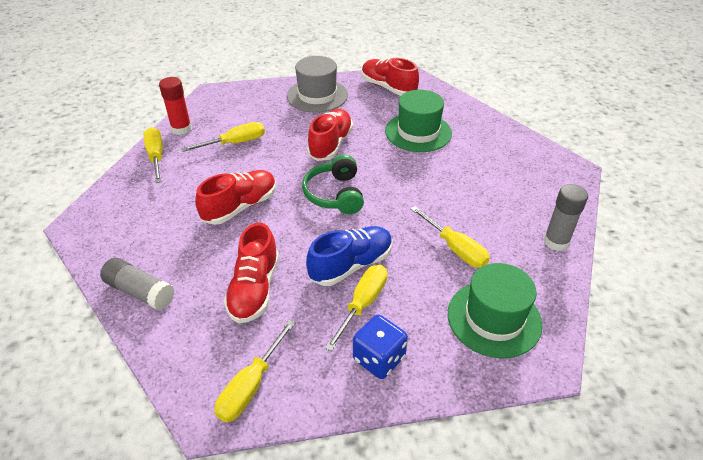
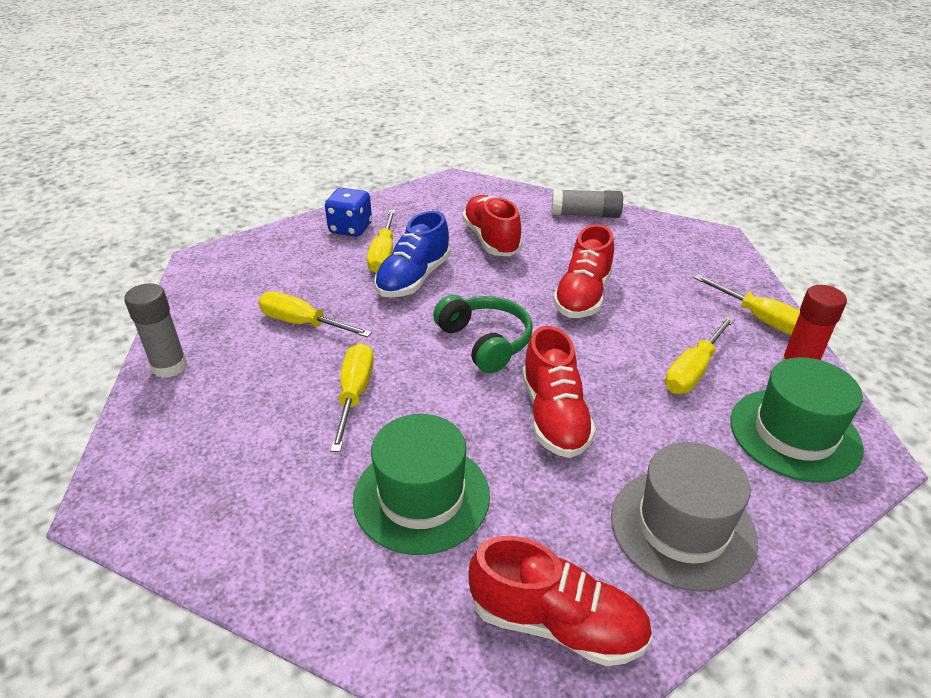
camera: 155 degrees right, 5 degrees down
(251, 386) = (439, 196): yellow screwdriver -> yellow screwdriver (354, 395)
(494, 318) = (251, 276): green hat -> green hat (794, 434)

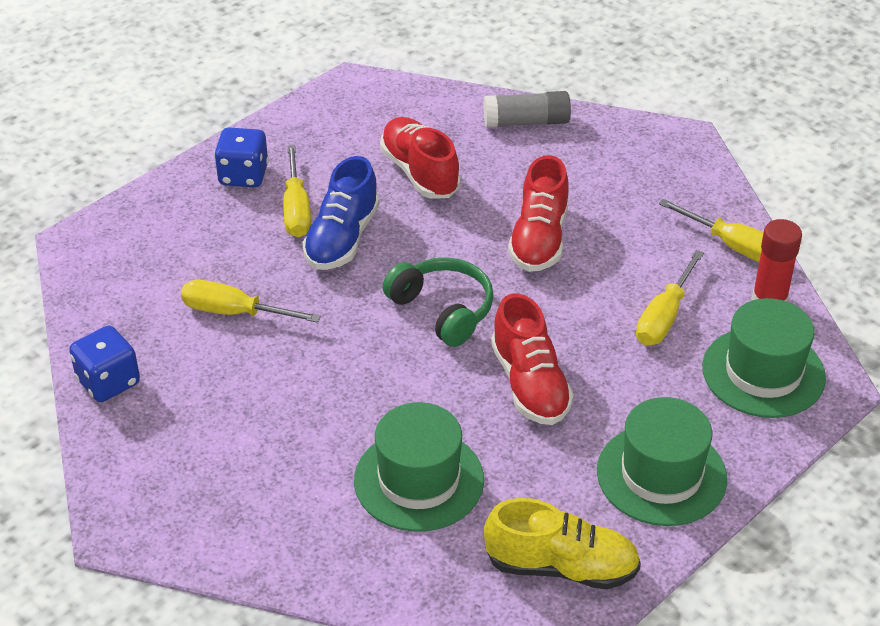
camera: 10 degrees left, 5 degrees up
(169, 366) = (108, 382): grey glue stick -> blue dice
(354, 395) = (321, 388): yellow screwdriver -> none
(556, 623) = (561, 567): red shoe -> yellow shoe
(682, 528) = (661, 475): grey hat -> green hat

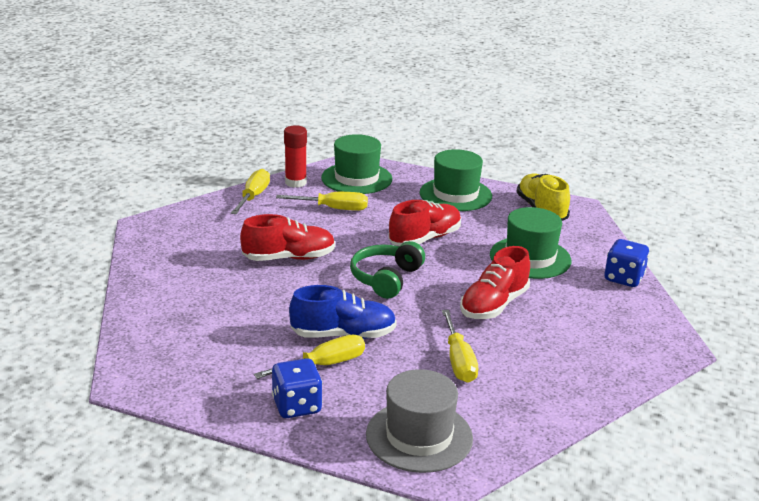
camera: 115 degrees left, 15 degrees down
(108, 382) = (575, 396): blue dice -> blue dice (623, 278)
(140, 241) = (419, 436): none -> grey hat
(420, 173) = (242, 319): red shoe -> red shoe (494, 305)
(526, 122) = (151, 286): grey glue stick -> none

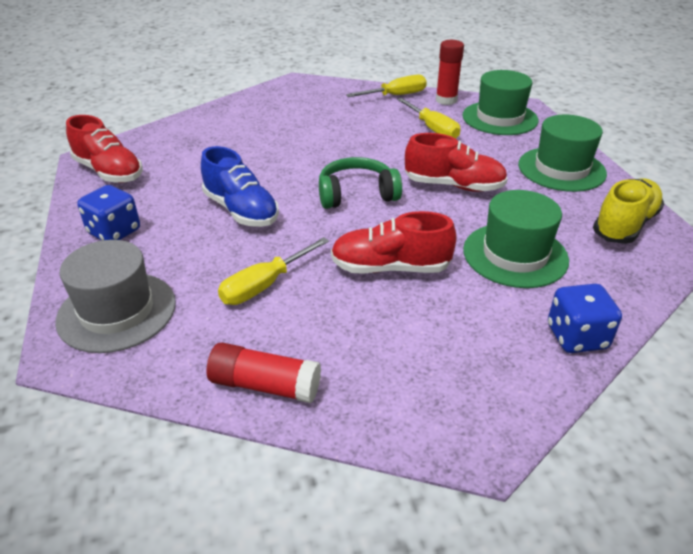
camera: 55 degrees right, 10 degrees up
(289, 258) = (327, 143): red shoe -> red shoe (109, 172)
(323, 365) = (185, 220): yellow screwdriver -> none
(566, 399) = (265, 385): none -> red glue stick

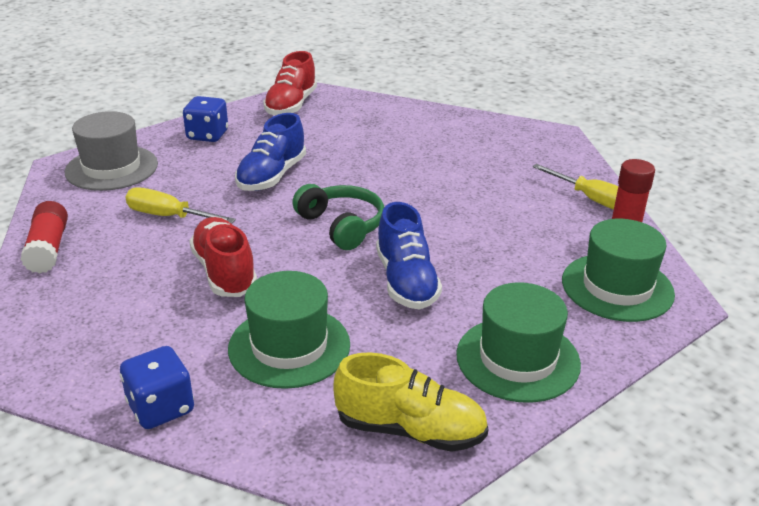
camera: 65 degrees right, 5 degrees down
(432, 129) = (531, 242): yellow screwdriver -> none
(453, 185) = (406, 281): red shoe -> blue shoe

